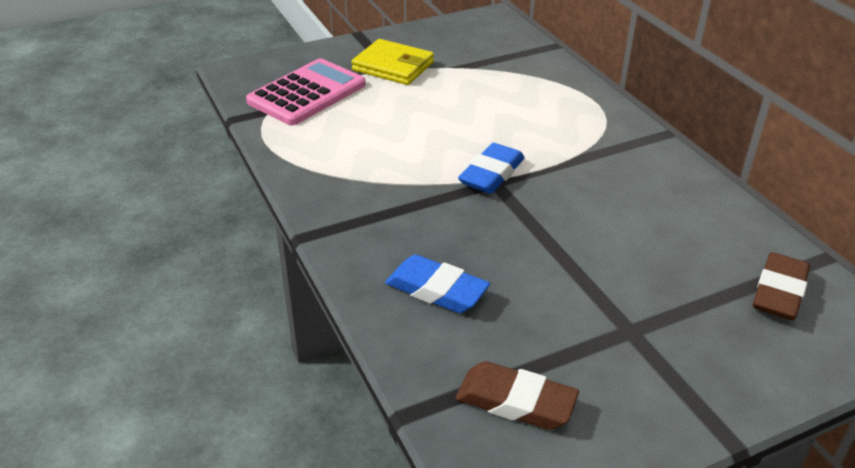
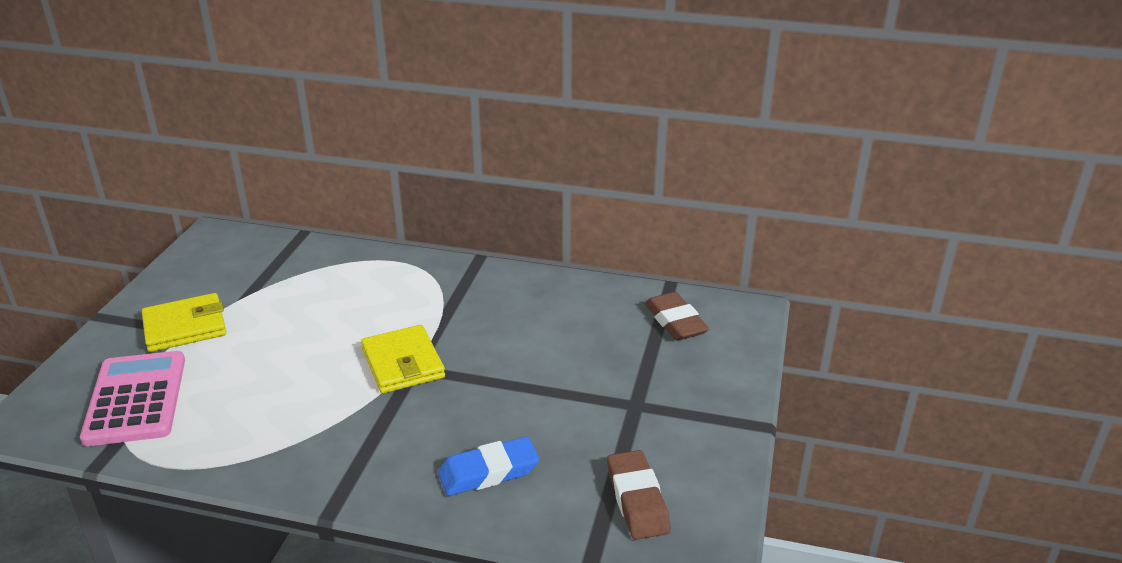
camera: 50 degrees left, 5 degrees down
(491, 174) = (403, 363): blue eraser -> yellow wallet
(515, 402) = (637, 500): brown eraser -> brown eraser turned 75 degrees counterclockwise

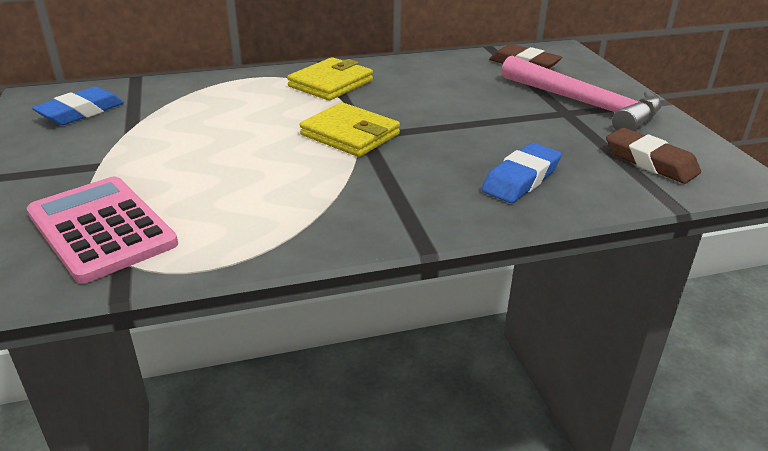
camera: 30 degrees left, 0 degrees up
(185, 327) = (90, 163): yellow wallet -> yellow wallet (330, 83)
(227, 264) = (81, 112): none -> blue eraser
(669, 400) = (585, 104): none -> pink hammer

